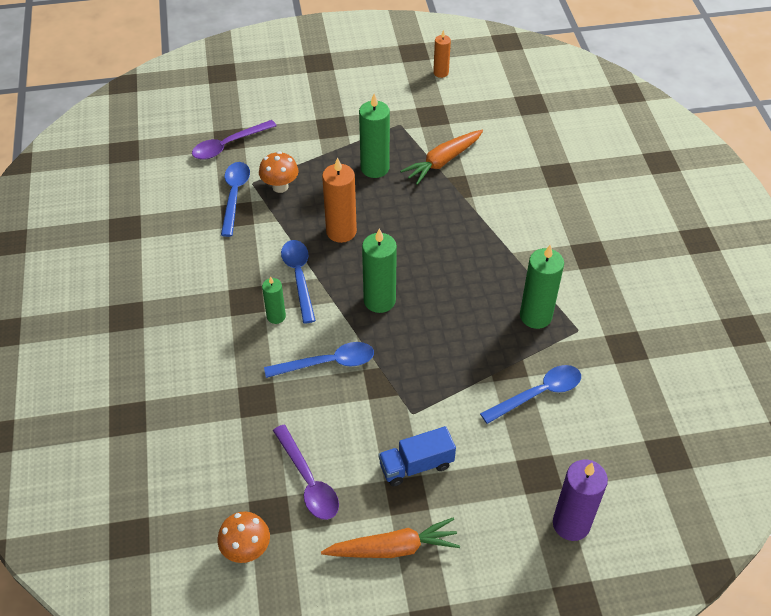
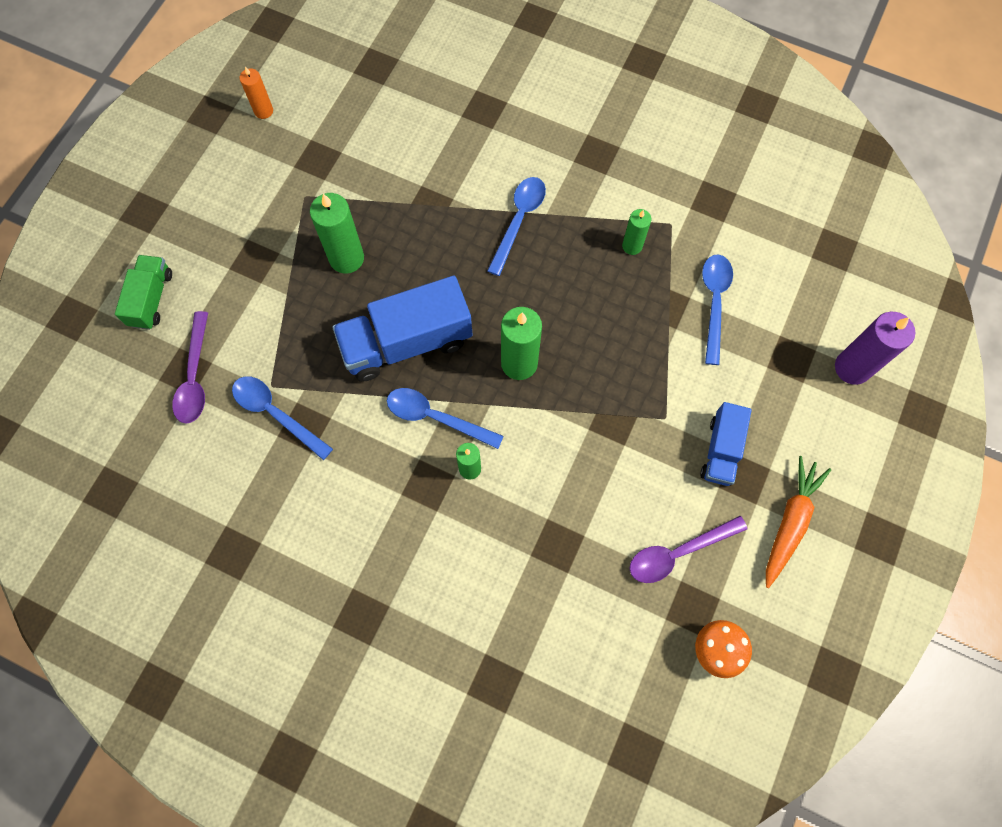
camera: 55 degrees left, 20 degrees up
(263, 98) = (151, 299): none -> green truck
(280, 187) = (299, 362): orange mushroom -> none
(308, 481) = (678, 552): purple spoon -> purple spoon turned 150 degrees clockwise
(327, 363) = (559, 455): blue spoon -> blue spoon (518, 221)
(341, 231) = (407, 342): orange candle -> blue truck
(443, 161) = (388, 192): orange carrot -> none
(535, 316) = (632, 246): green candle -> green candle, size x0.58

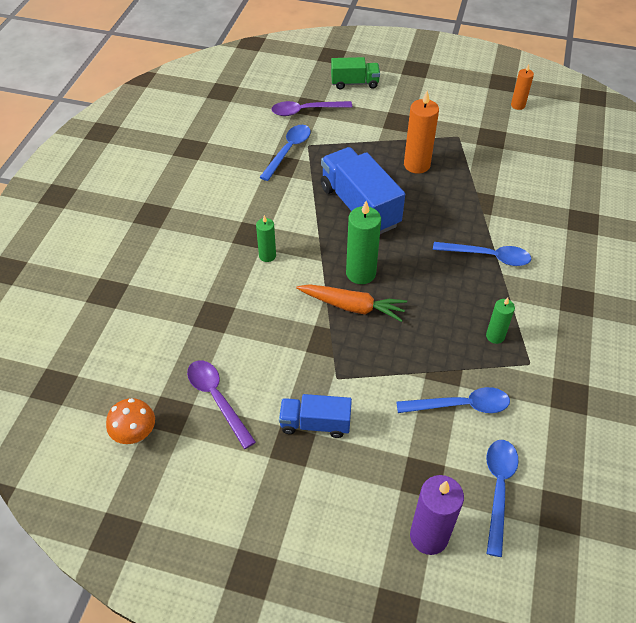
camera: 80 degrees right, 20 degrees down
(346, 258) = (416, 165): green candle -> orange candle
(436, 417) = (304, 231): blue spoon -> blue spoon (498, 489)
(789, 523) = (255, 486): orange carrot -> orange carrot (352, 306)

